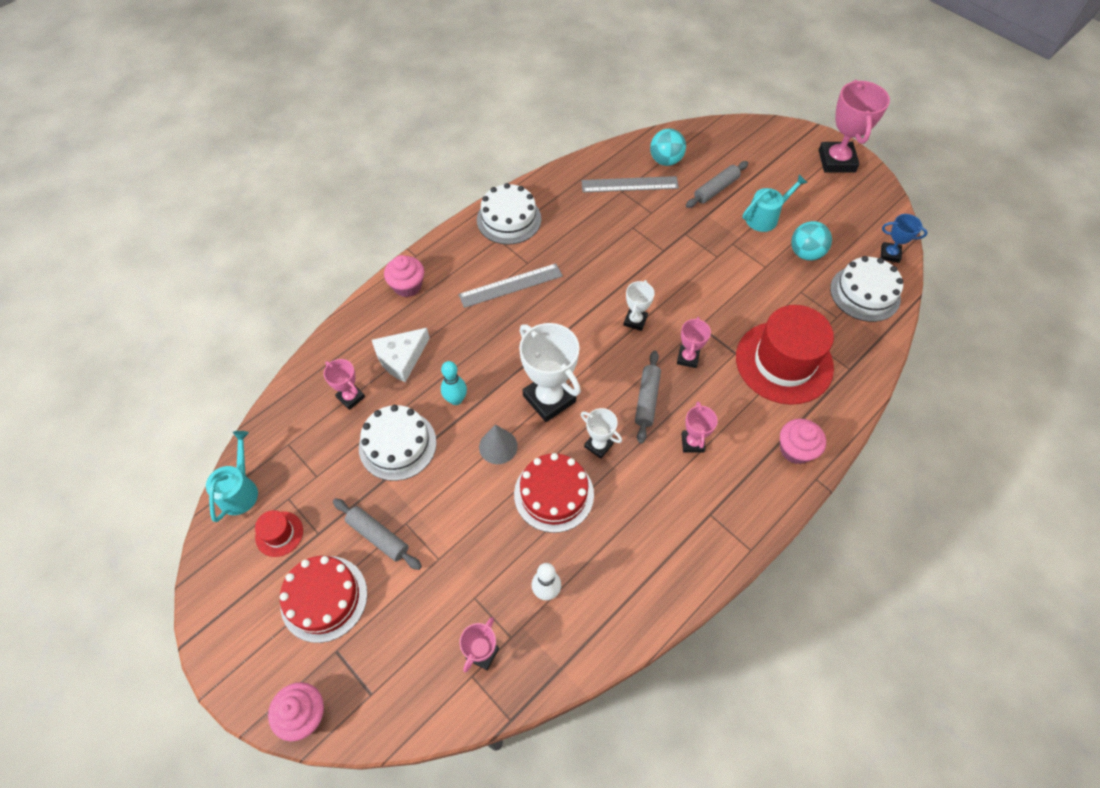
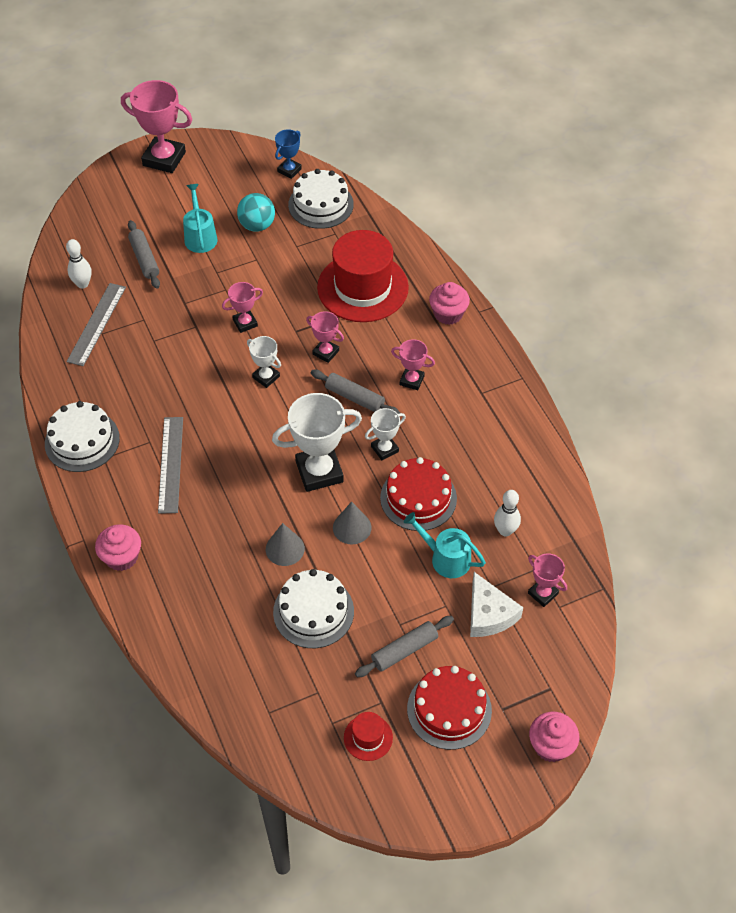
camera: 70 degrees left, 5 degrees down
(240, 491) = (304, 767): turquoise watering can -> turquoise watering can (446, 558)
(351, 397) = (238, 642): pink trophy -> pink trophy (245, 323)
(401, 358) = (212, 585): white cheese -> white cheese (489, 614)
(456, 399) = (285, 548): turquoise bowling pin -> grey cone
(665, 160) = (83, 284): turquoise ball -> white bowling pin

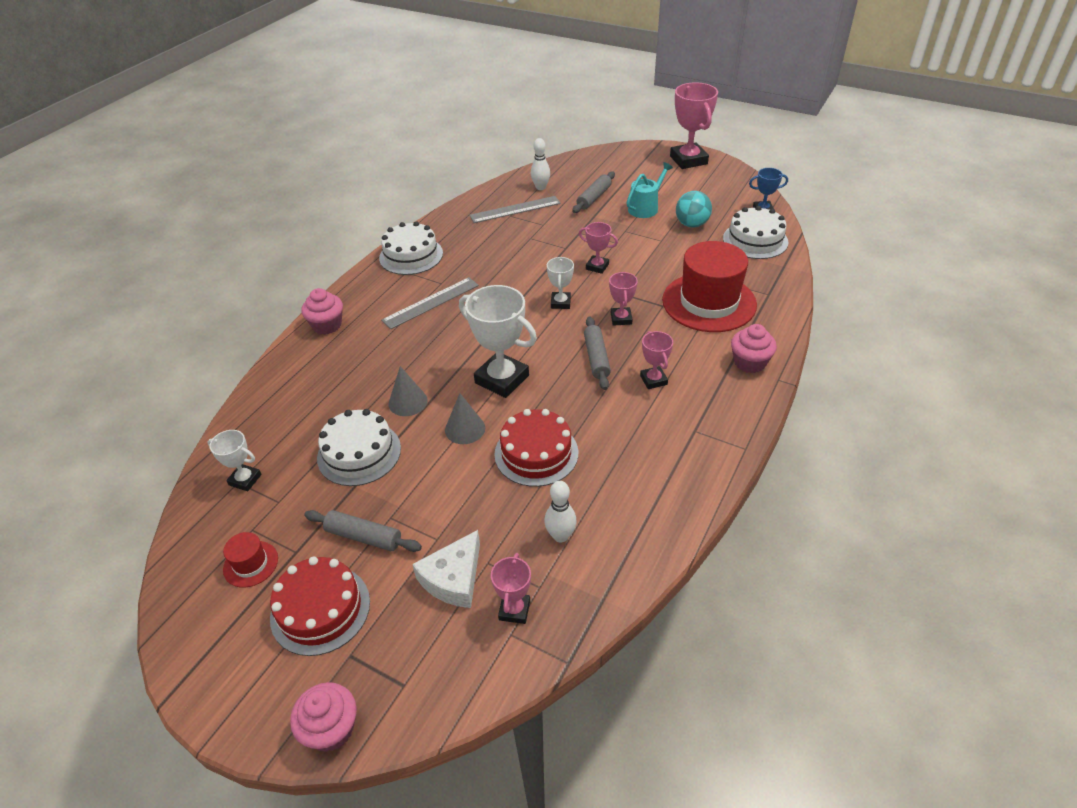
camera: 55 degrees right, 10 degrees down
(384, 449) = (565, 404): white trophy -> white trophy (245, 480)
(446, 558) = (489, 509): turquoise watering can -> none

